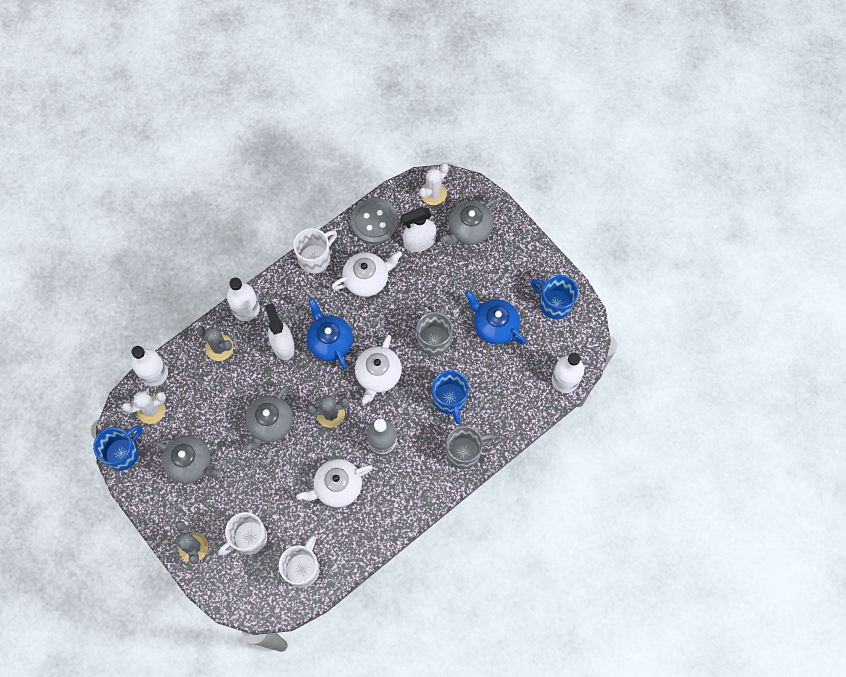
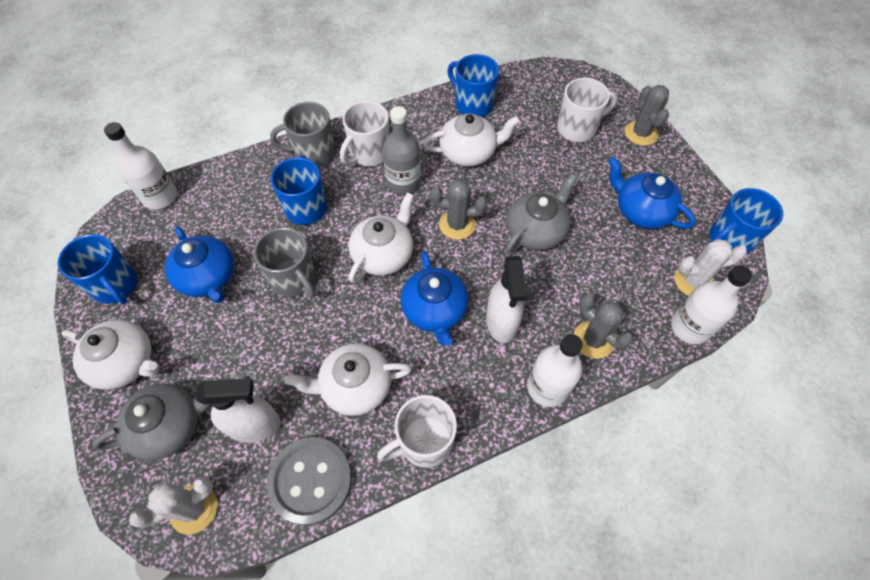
camera: 165 degrees left, 10 degrees down
(190, 463) = (641, 211): grey teapot -> blue teapot
(302, 568) = (523, 94): white mug -> white mug (369, 153)
(345, 543) = (473, 104): none -> blue mug
(434, 339) = (294, 279): grey mug -> grey mug turned 75 degrees counterclockwise
(517, 257) = (126, 363): none -> white teapot

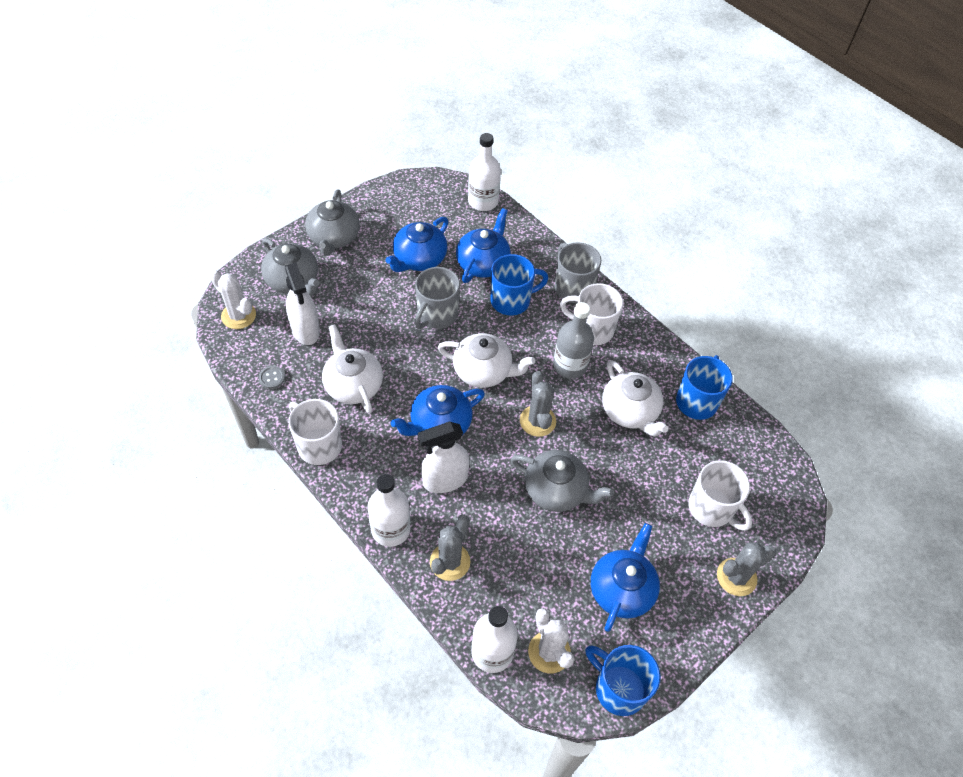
camera: 70 degrees right, 5 degrees down
(116, 285) = (393, 207): blue mug -> none
(126, 363) = (334, 237): white teapot -> grey teapot
(245, 218) = (483, 263): none -> blue teapot
(310, 480) = (272, 378): grey button -> grey button, size x0.40

